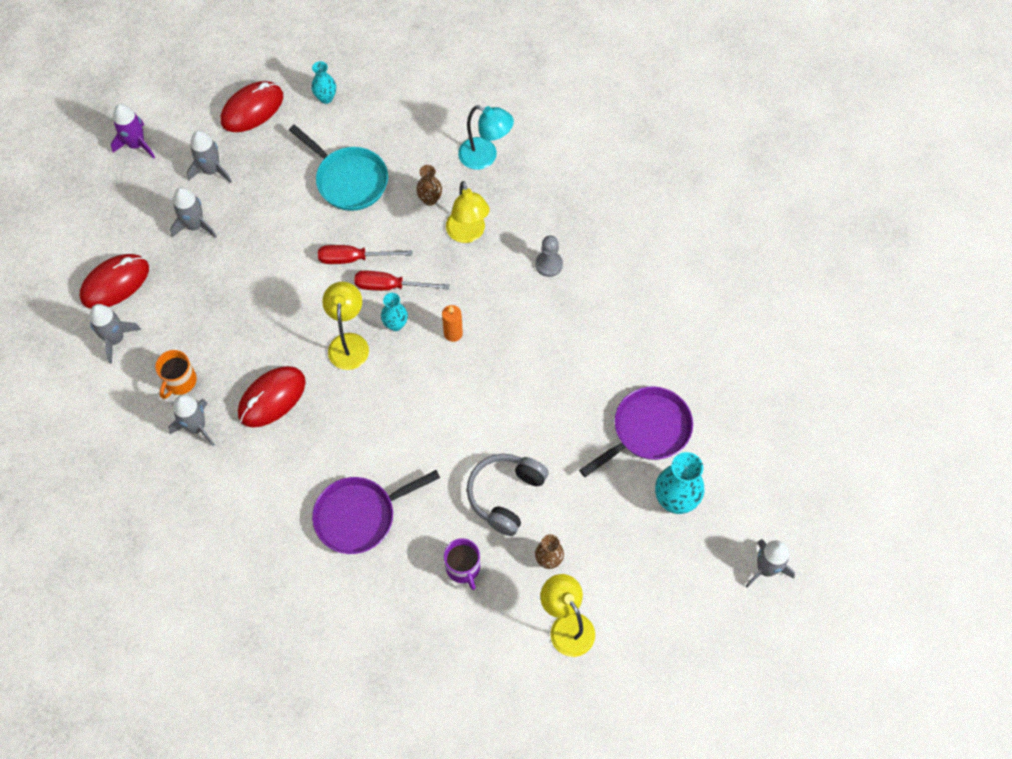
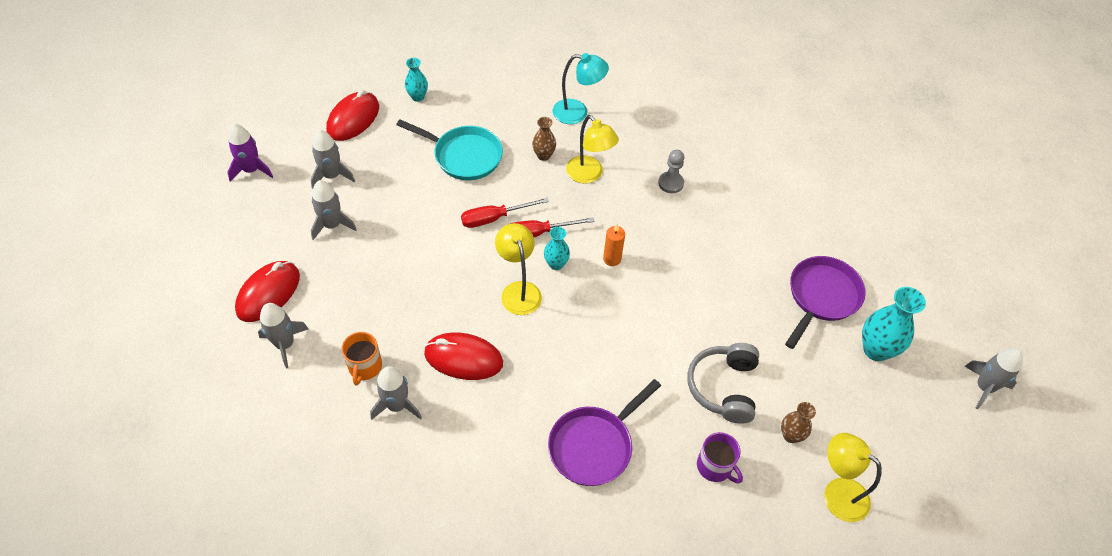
camera: 20 degrees left, 10 degrees down
(272, 398) = (463, 358): red mouse -> red mouse turned 75 degrees clockwise

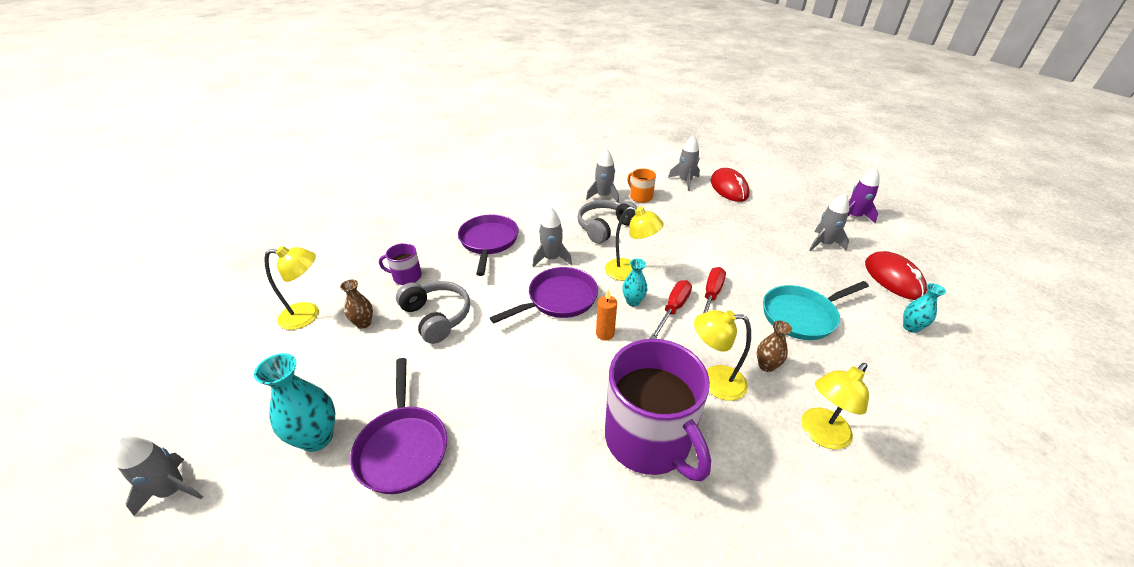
camera: 135 degrees right, 15 degrees down
(332, 225) = (769, 226): grey rocket -> grey rocket (551, 258)
(463, 358) = (605, 227): red mouse -> grey headphones
(577, 113) = (820, 434): turquoise lamp -> yellow lamp
(609, 317) = (558, 299): none -> purple pan
(670, 183) = (649, 439): grey pawn -> purple mug

